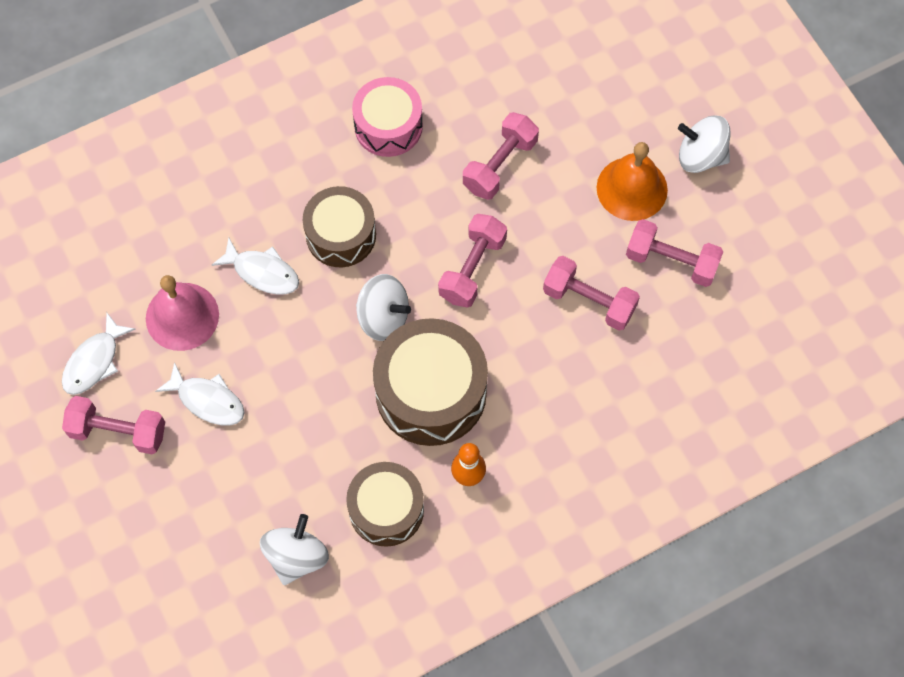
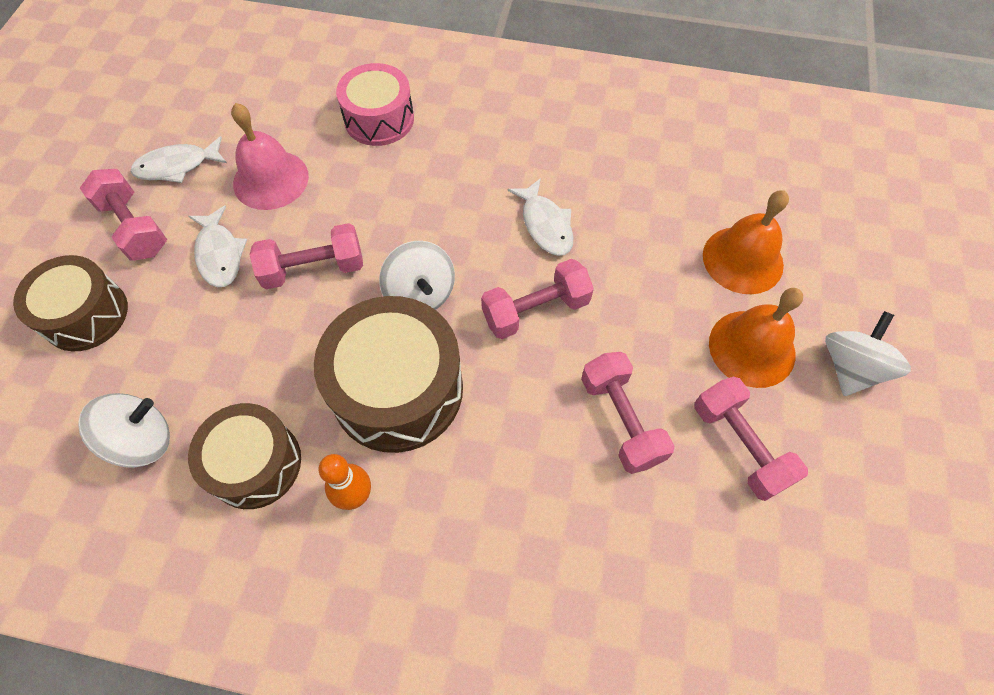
camera: 40 degrees right, 5 degrees down
(262, 272) = (362, 190): white fish -> white fish (545, 225)
(341, 235) = (450, 206): brown drum -> brown drum (85, 314)
(388, 126) = (568, 153): pink drum -> pink drum (379, 119)
(500, 165) = (638, 243): pink dumbbell -> pink dumbbell (313, 269)
(579, 125) = (742, 259): none -> orange bell
(701, 156) = (850, 368): white spinning top -> white spinning top turned 60 degrees clockwise

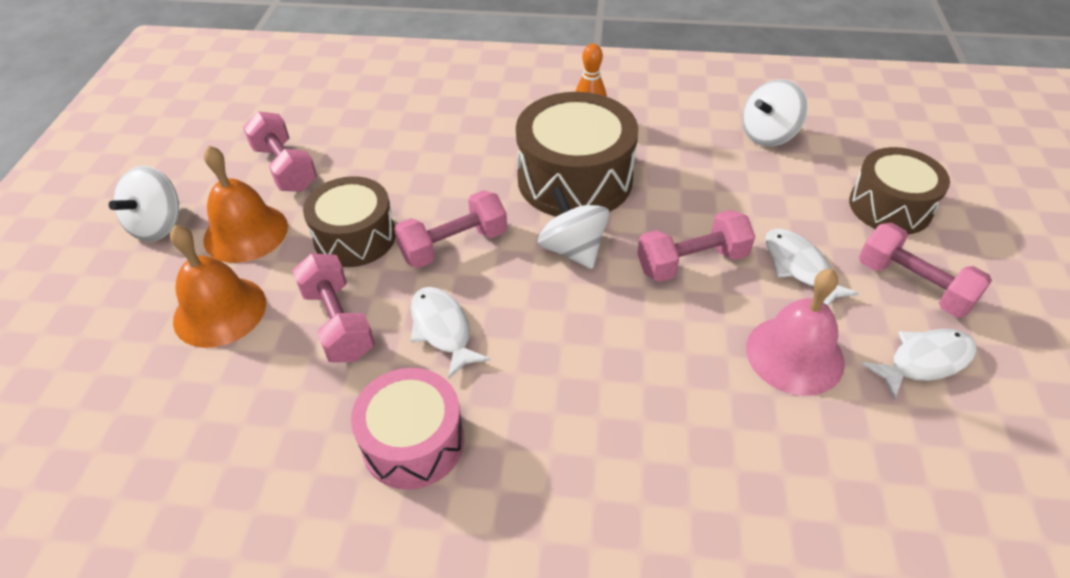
camera: 175 degrees right, 15 degrees down
(255, 463) = (672, 130): brown drum -> brown drum (355, 237)
(379, 119) = (690, 461): pink drum -> pink drum (413, 442)
(621, 420) = (381, 175): pink dumbbell -> pink dumbbell (338, 323)

